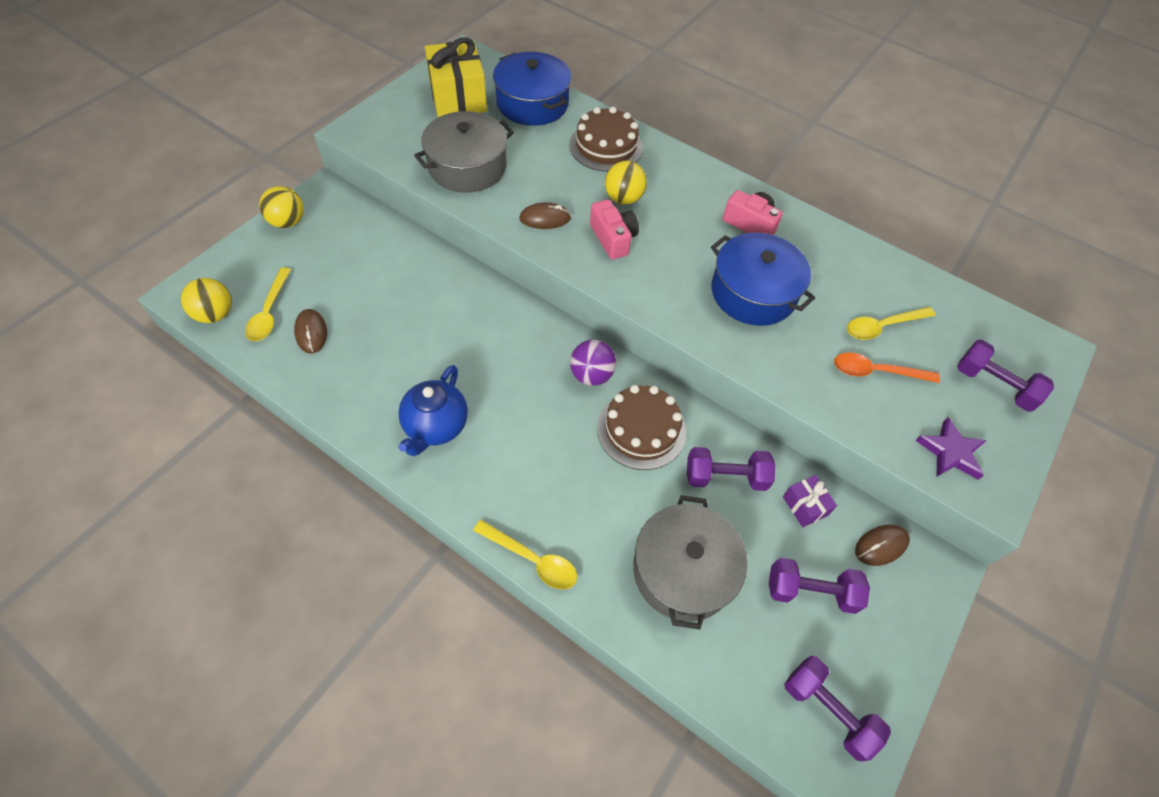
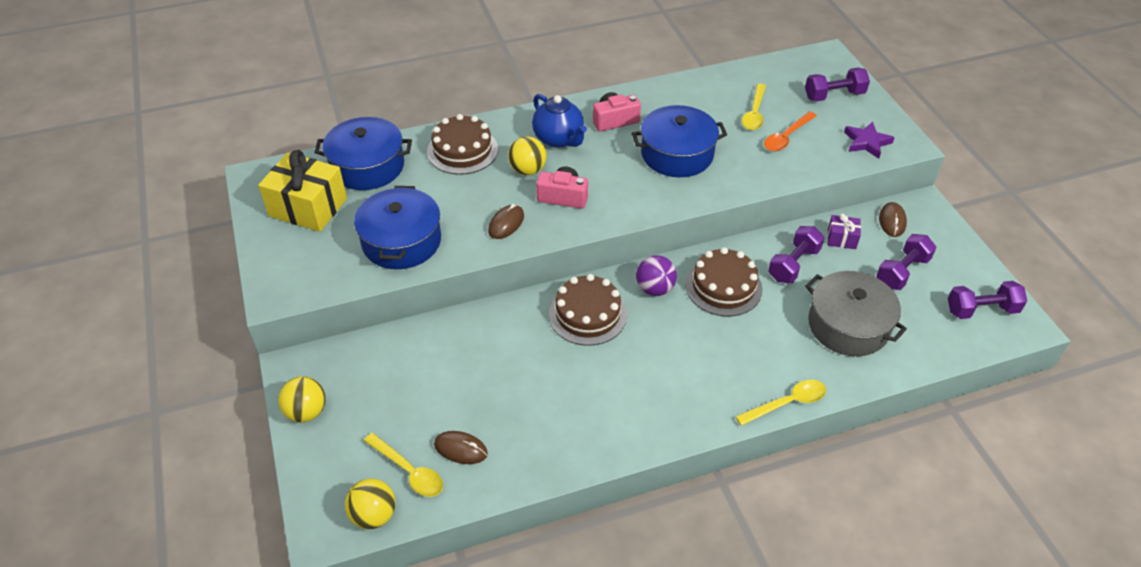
camera: 50 degrees left, 10 degrees down
(436, 427) = (629, 406): blue teapot -> blue teapot (559, 139)
(467, 167) = (401, 241): grey pot -> blue pot
(519, 341) = (587, 314): none -> brown cake

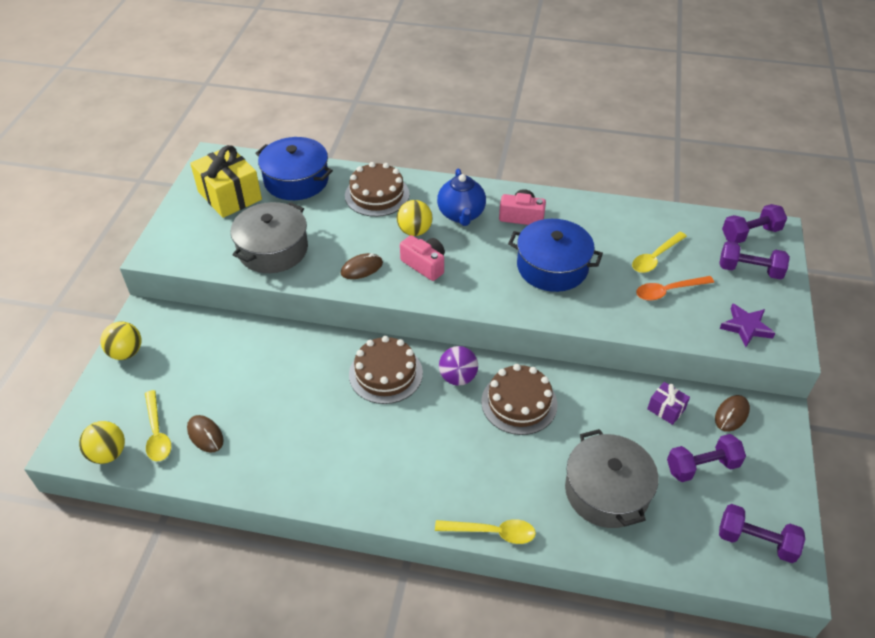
camera: 30 degrees right, 0 degrees up
(401, 241) = (273, 249): blue pot -> grey pot
(793, 264) = (599, 412): purple dumbbell -> purple dumbbell (750, 234)

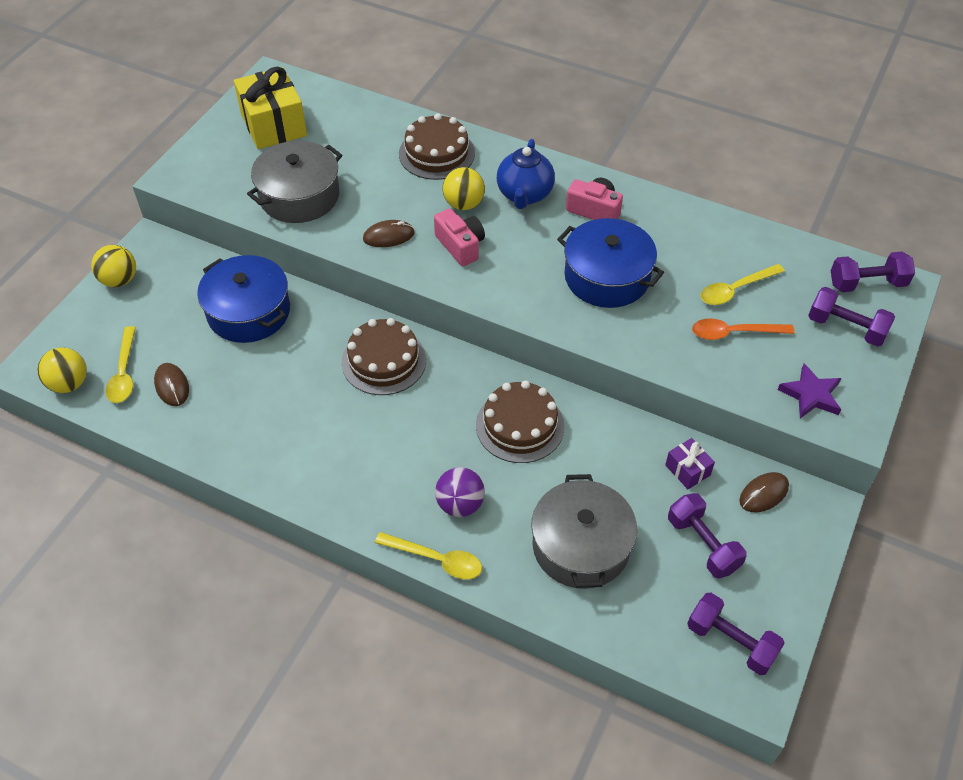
camera: 15 degrees right, 5 degrees up
(296, 180) = (352, 120): blue pot -> blue pot (249, 312)
(458, 377) = (462, 382): purple ball -> purple ball (460, 504)
(702, 466) = (703, 544): purple dumbbell -> purple dumbbell turned 60 degrees clockwise

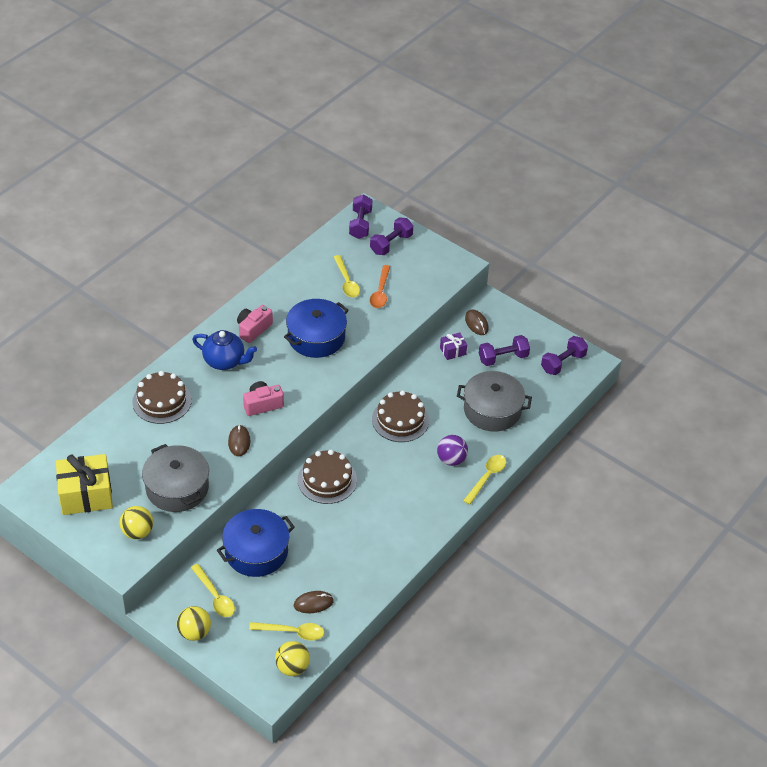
camera: 80 degrees left, 5 degrees down
(174, 287) = (215, 596): none -> yellow spoon
(464, 204) = (222, 395): yellow ball -> yellow ball (137, 532)
(811, 395) = (435, 274): purple star -> none

